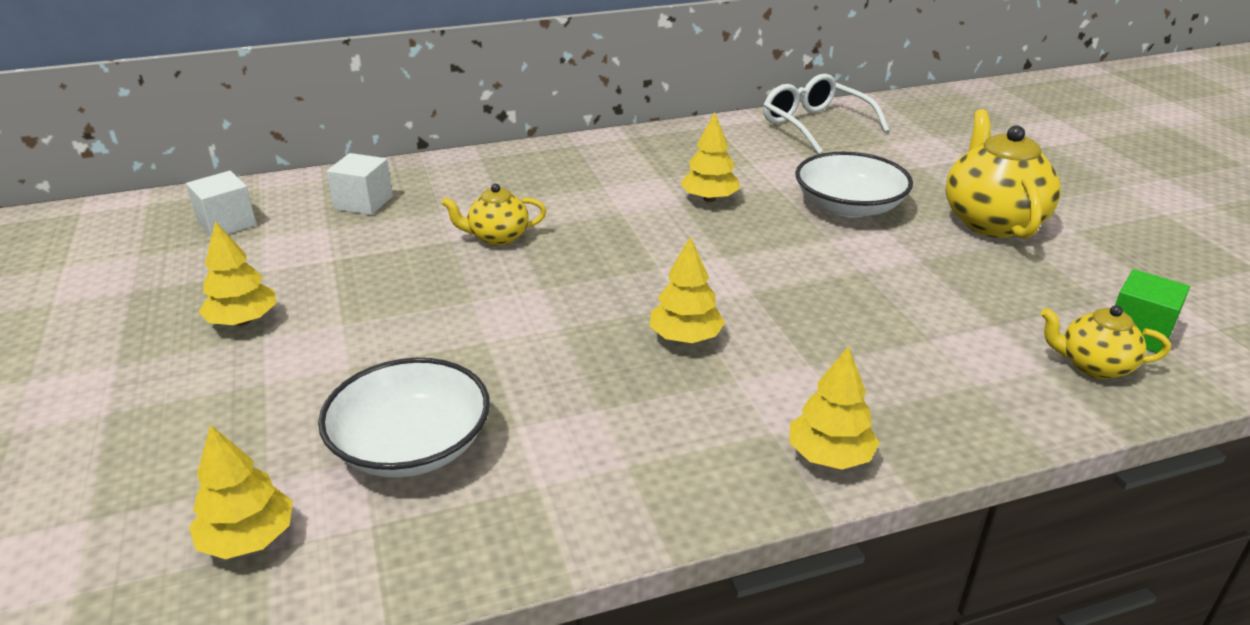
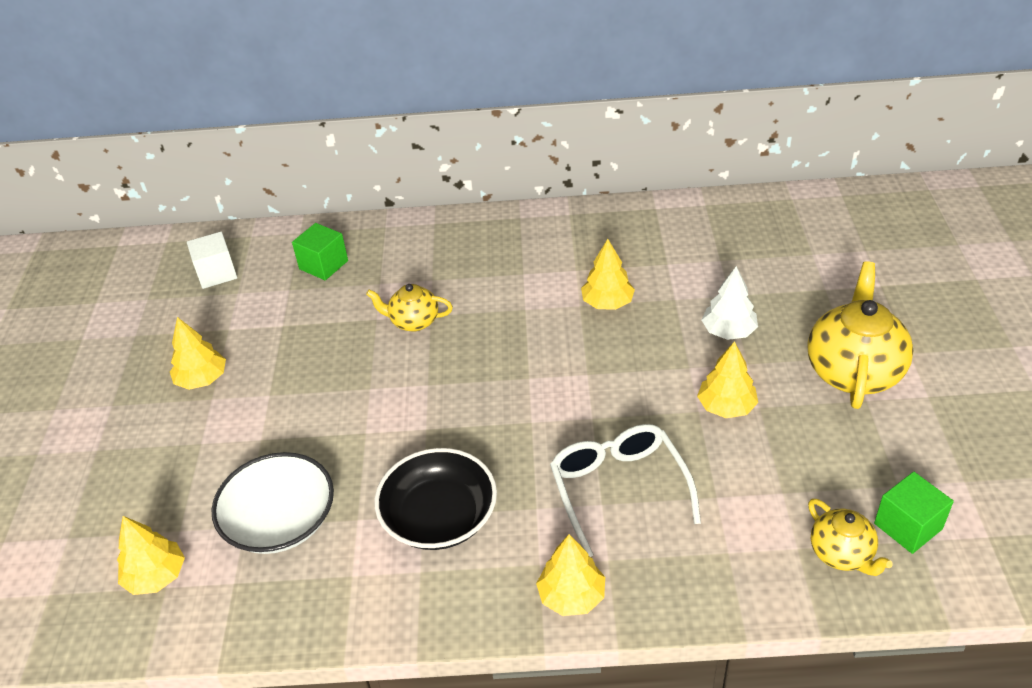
camera: 20 degrees right, 10 degrees up
(363, 203) = (323, 265): white cube -> green cube
(622, 407) = (439, 516): none -> black bowl
(685, 338) = (516, 457): yellow tree -> yellow tree (726, 407)
(814, 125) = (752, 219): white glasses -> white glasses (618, 488)
(849, 206) = (728, 331): white bowl -> white tree
(1093, 366) = (842, 554): yellow teapot -> yellow teapot turned 150 degrees counterclockwise

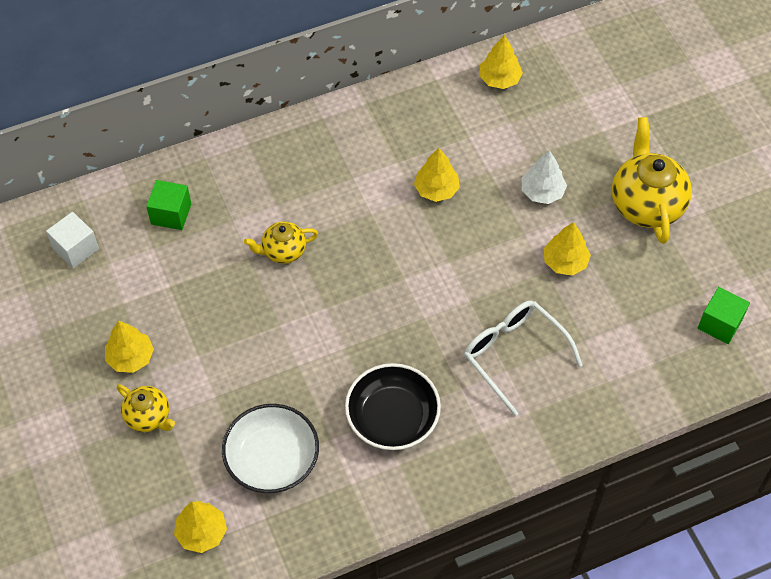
camera: 25 degrees left, 15 degrees up
(571, 596) = (515, 448): yellow tree -> yellow tree (499, 79)
(842, 554) = (683, 358): yellow teapot -> yellow teapot (149, 417)

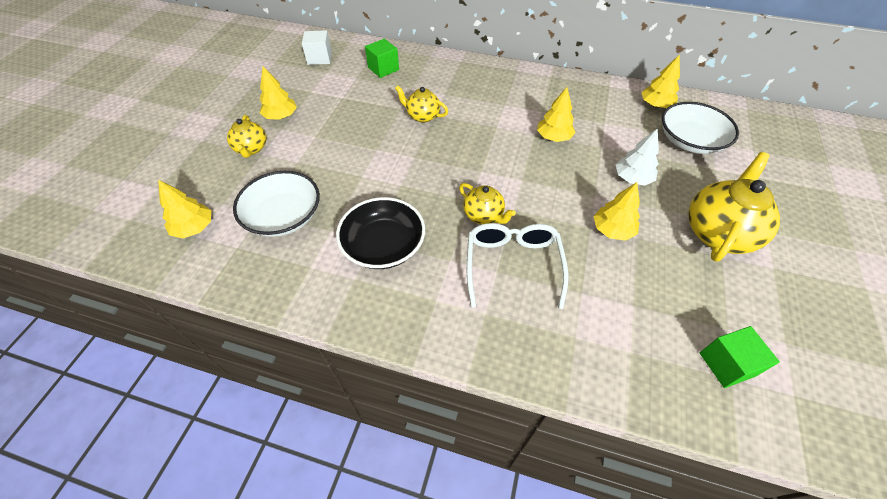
camera: 40 degrees right, 5 degrees down
(449, 325) = (483, 215): none -> yellow teapot
(560, 109) = (690, 141): none -> white bowl

